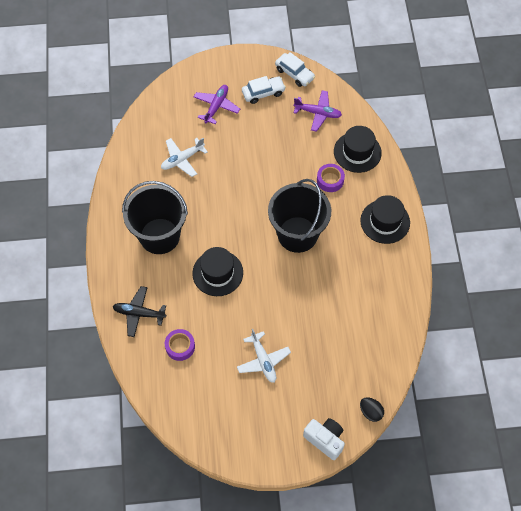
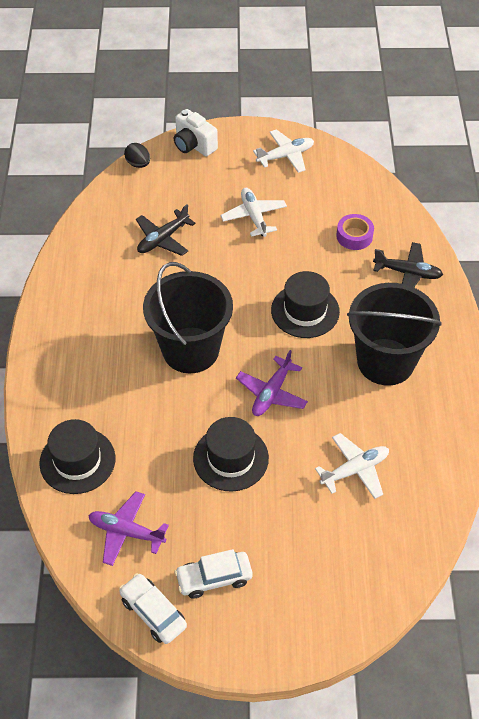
camera: 175 degrees left, 10 degrees down
(216, 106) = (297, 558): purple plane -> purple plane (271, 393)
(240, 433) = (285, 156): none -> white plane
(330, 180) = (129, 421): purple tape -> none
(334, 331) = (163, 239): none -> black plane
(385, 221) = (64, 358): black hat -> black hat (230, 458)

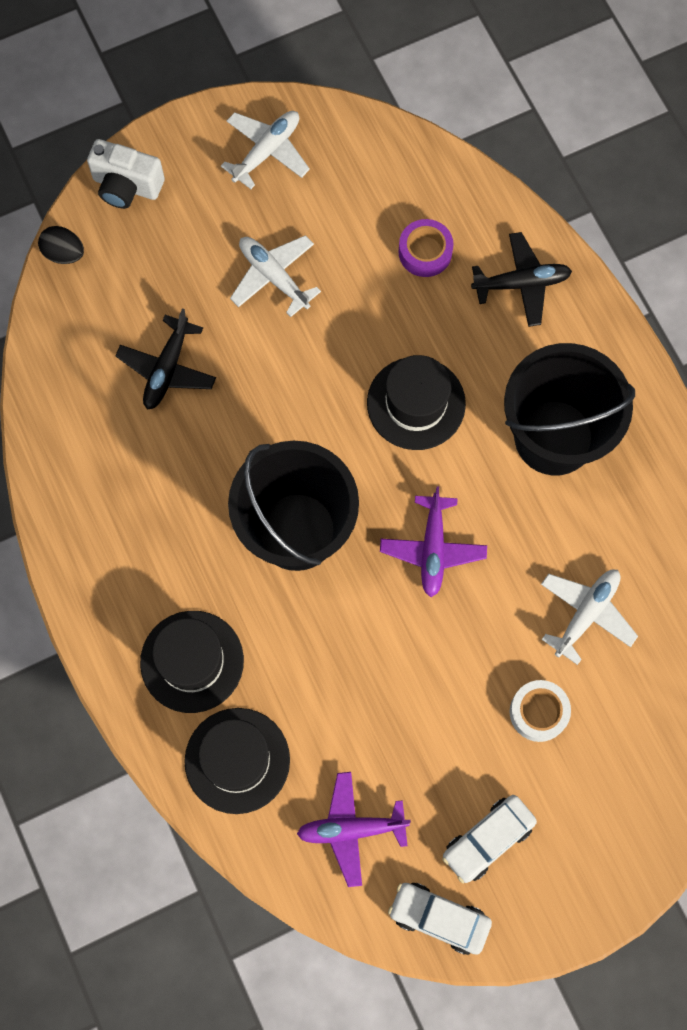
camera: 25 degrees left, 20 degrees up
(230, 458) = (427, 667): black hat -> black hat (192, 661)
(291, 515) = (538, 712): none -> white tape

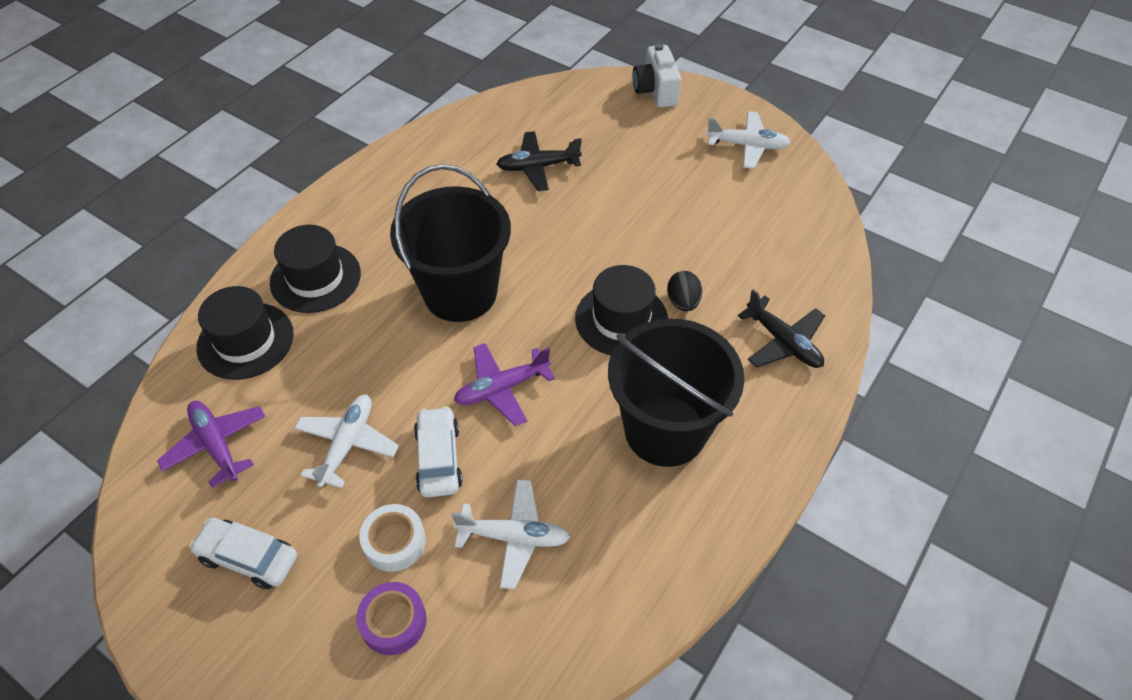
camera: 60 degrees right, 20 degrees down
(64, 253) = (581, 84): black egg -> black egg (683, 302)
(274, 276) = (655, 191): white plane -> white plane (347, 444)
(425, 252) = (753, 267): purple tape -> purple tape (393, 622)
(439, 918) = (155, 552): white car -> white car (438, 458)

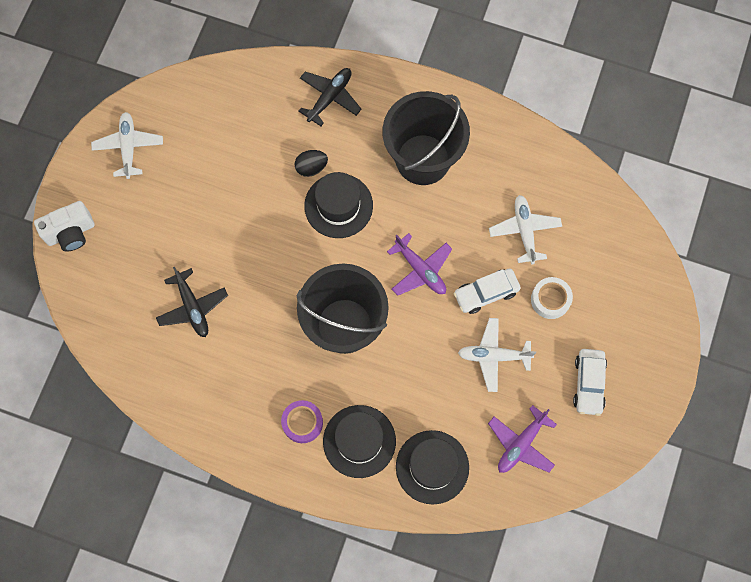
camera: 105 degrees left, 20 degrees up
(393, 622) = (597, 282): purple tape -> purple tape (302, 423)

